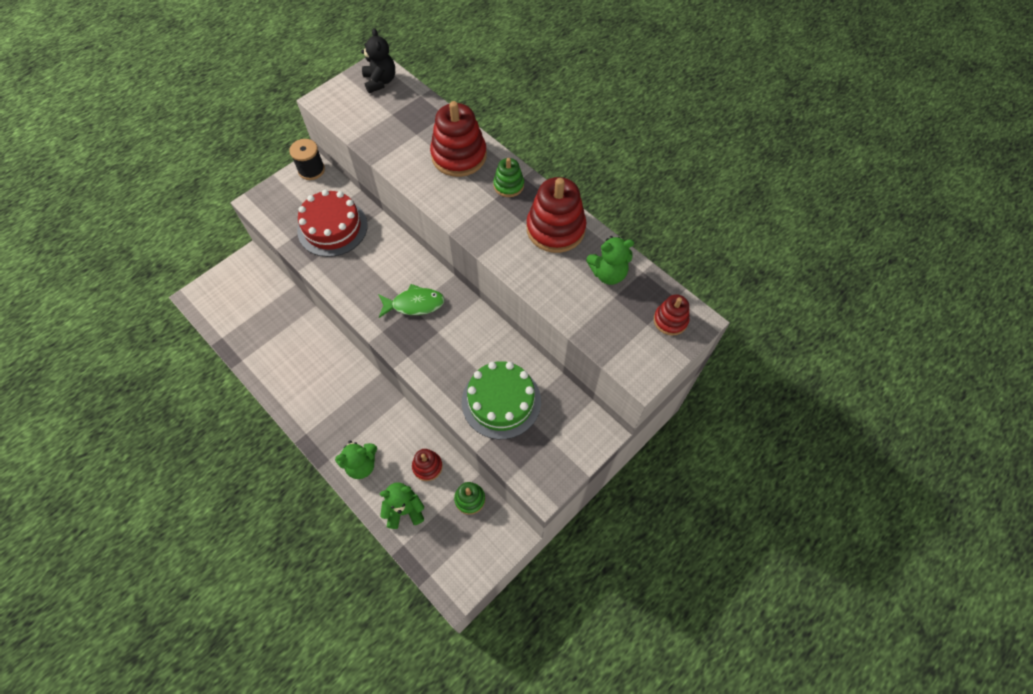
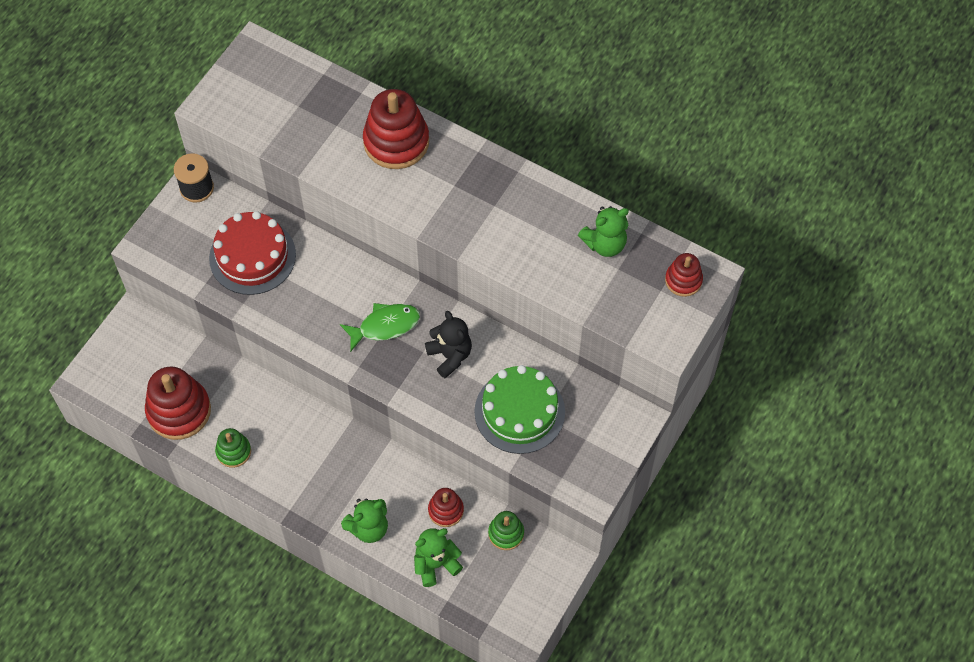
camera: 15 degrees left, 0 degrees up
(380, 81) = (268, 65): black teddy bear -> black teddy bear (450, 356)
(508, 185) = (465, 165): green stacking toy -> green stacking toy (233, 451)
(555, 229) = (533, 206): red stacking toy -> red stacking toy (179, 411)

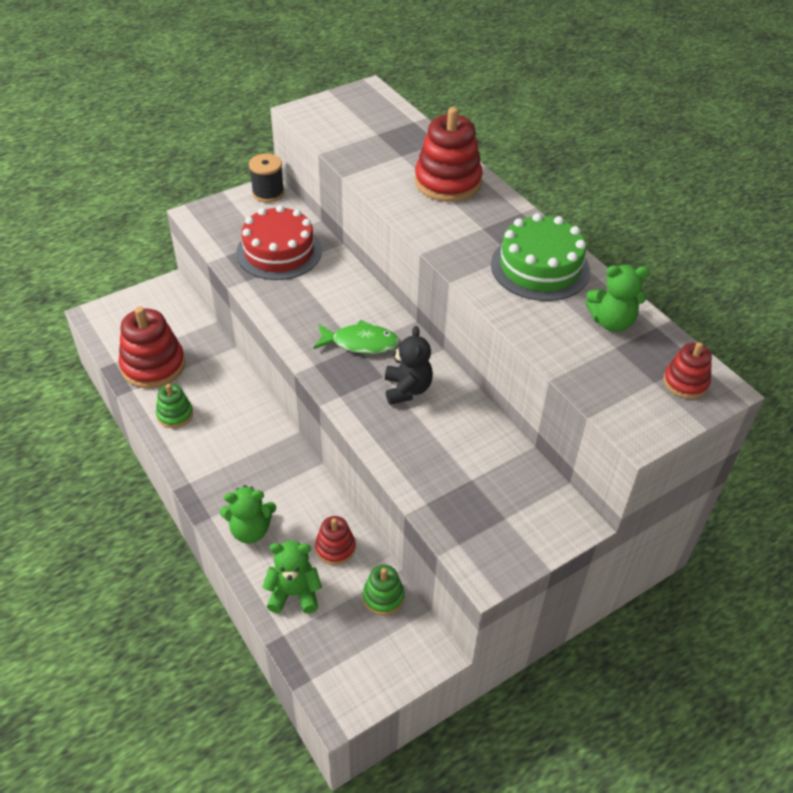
camera: 25 degrees right, 15 degrees down
(519, 411) = (448, 464): green cake -> green cake (540, 267)

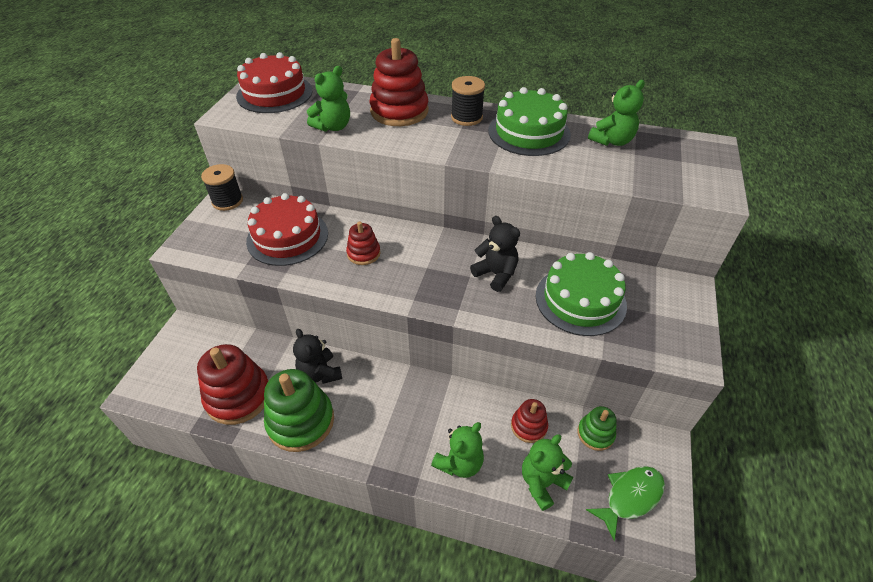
camera: 40 degrees left, 0 degrees up
(175, 415) = (301, 421): green stacking toy -> green stacking toy, size x1.85
(225, 389) = (320, 373): none -> black teddy bear
(360, 343) = (426, 264): green fish -> green fish (630, 497)
(363, 110) = (274, 93): none -> red cake
(372, 168) = (333, 127): none -> green teddy bear
(452, 459) = (580, 300): none -> green cake
(501, 221) = (466, 117): none -> black spool
(685, 382) = (695, 151): red stacking toy -> red stacking toy (363, 253)

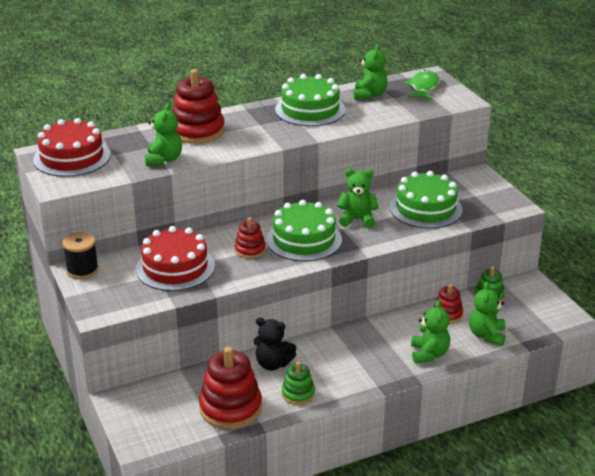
camera: 40 degrees left, 15 degrees down
(301, 421) = (298, 394): green stacking toy -> green stacking toy, size x0.54
(420, 269) = (304, 240): none -> green cake
(466, 117) = (253, 117): black spool -> none
(496, 274) = (357, 219): black teddy bear -> green teddy bear
(630, 497) = (539, 314): green fish -> green fish (423, 87)

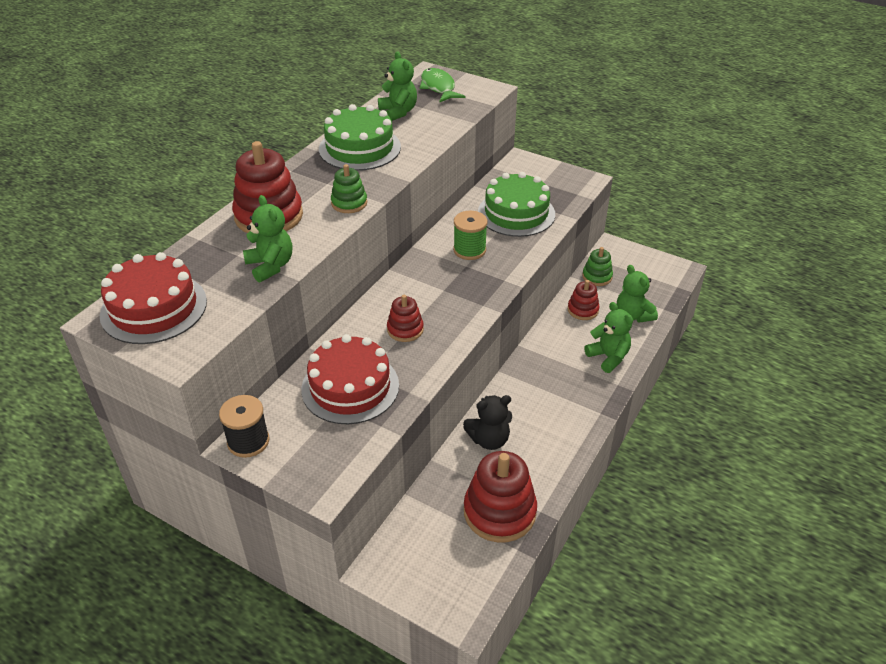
camera: 35 degrees left, 10 degrees up
(298, 394) = (543, 460): green stacking toy -> green stacking toy (349, 203)
(304, 240) = (444, 294): green cake -> none
(357, 219) = (469, 250): green teddy bear -> green spool

